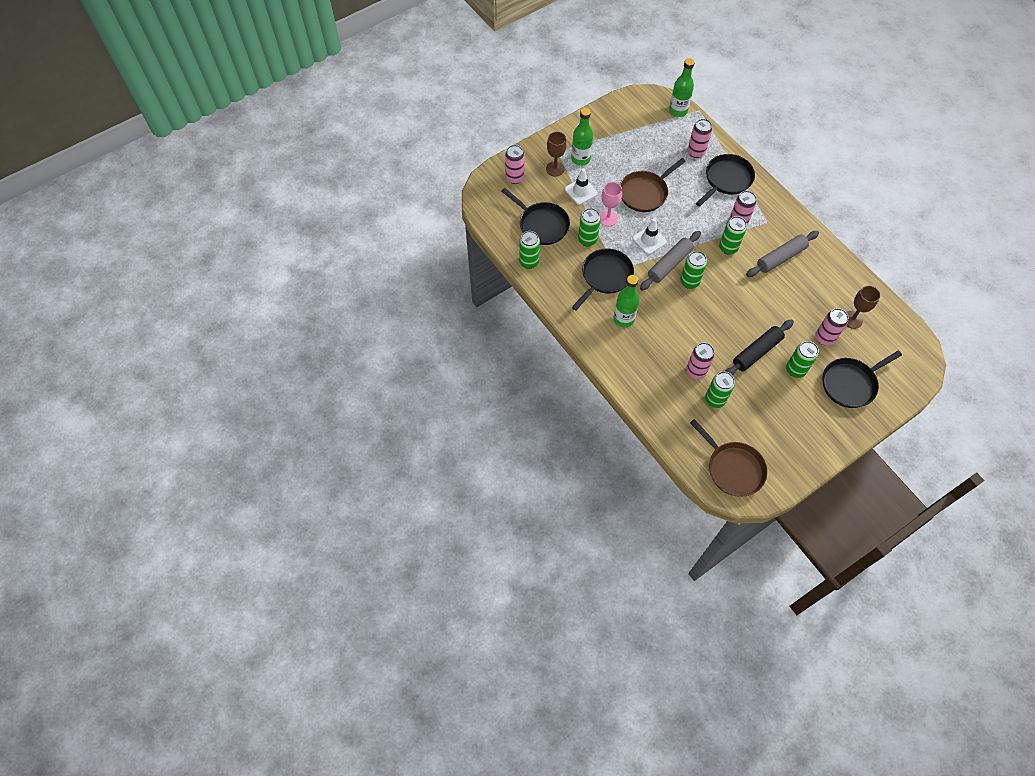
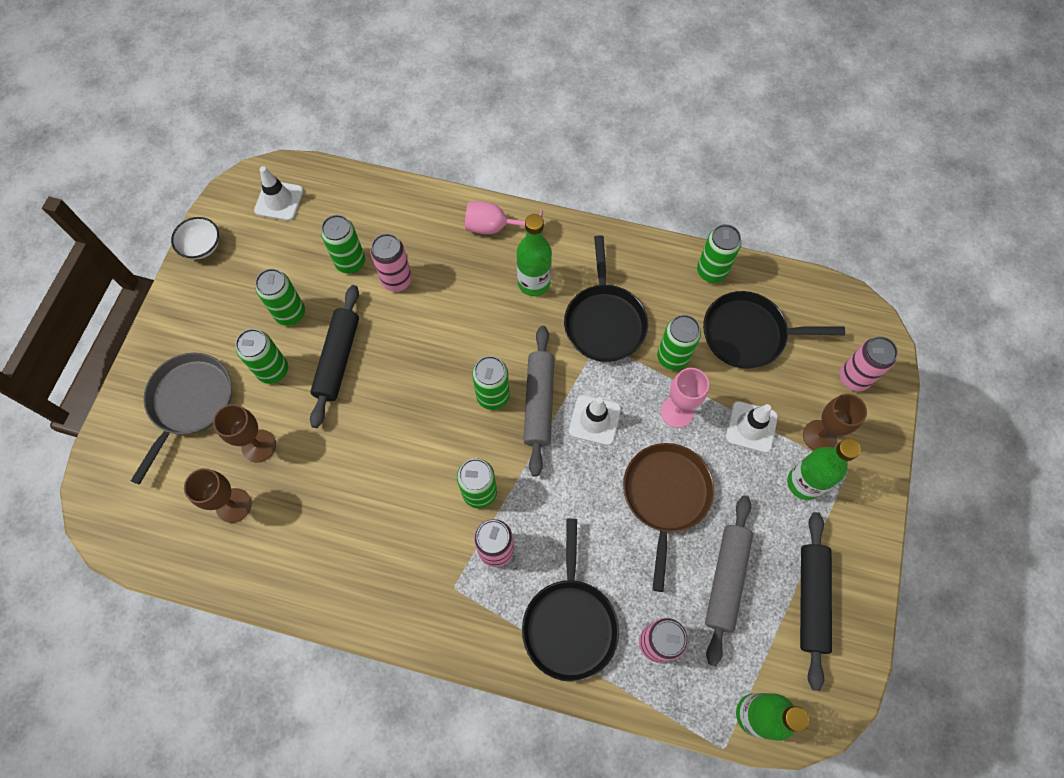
camera: 140 degrees right, 5 degrees up
(619, 362) = (495, 228): none -> pink goblet
(620, 125) = (811, 600): none -> black rolling pin
(733, 468) = (279, 201): brown pan -> white traffic cone
(767, 394) = (290, 313): none -> green can
(781, 257) = (394, 535): grey rolling pin -> grey rolling pin (726, 579)
(797, 472) = (202, 246): none -> white bowl
(824, 338) = (259, 446): pink can -> brown goblet
(850, 384) = (190, 402): black pan -> grey pan

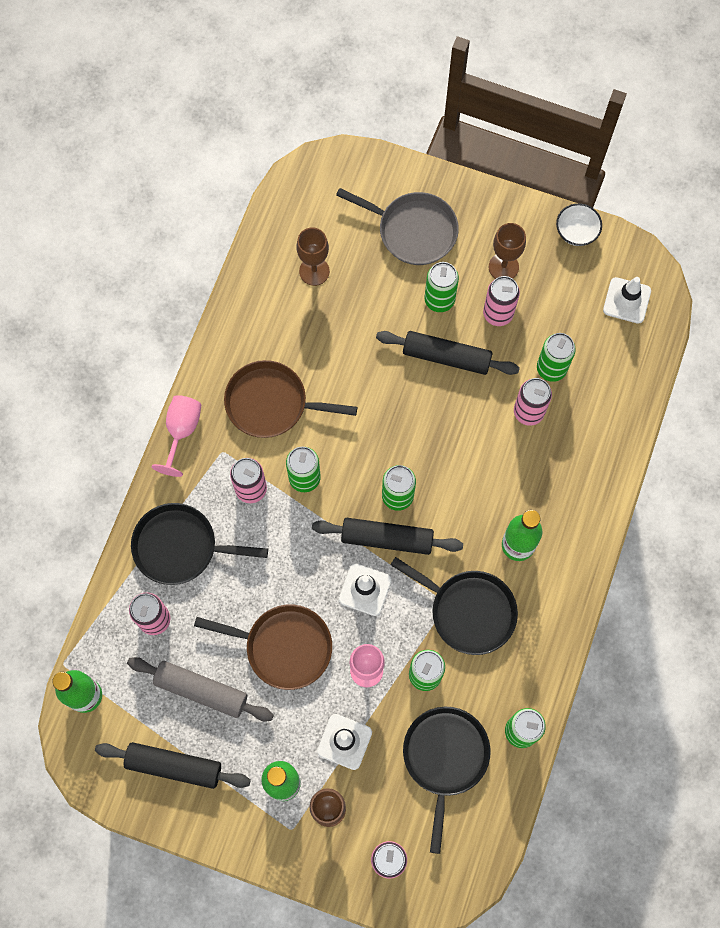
camera: 95 degrees right, 5 degrees up
(259, 446) = (366, 290): brown goblet -> brown goblet (503, 267)
(290, 313) = (498, 314): green can -> pink can
(394, 538) = (271, 403): none -> brown pan
(495, 228) = (585, 511): pink goblet -> pink goblet (181, 431)
(539, 403) = (387, 538): grey rolling pin -> black rolling pin
(604, 322) = (469, 611): black pan -> black pan turned 150 degrees counterclockwise

